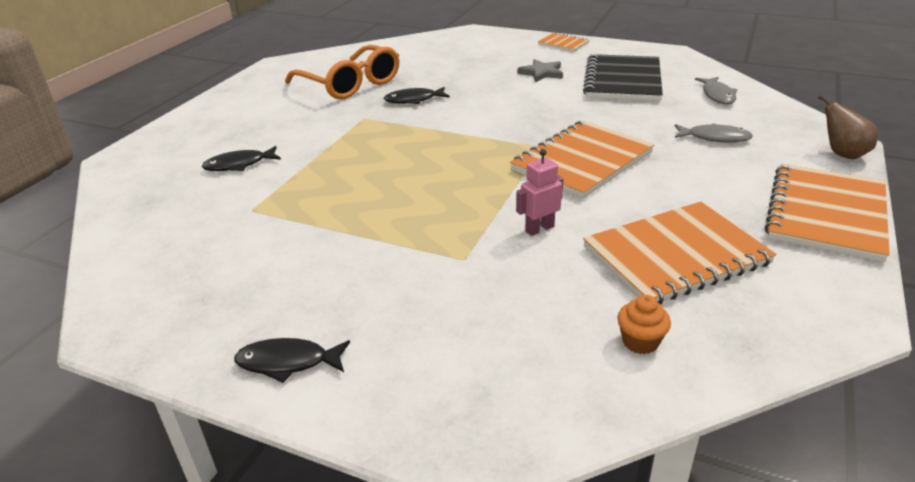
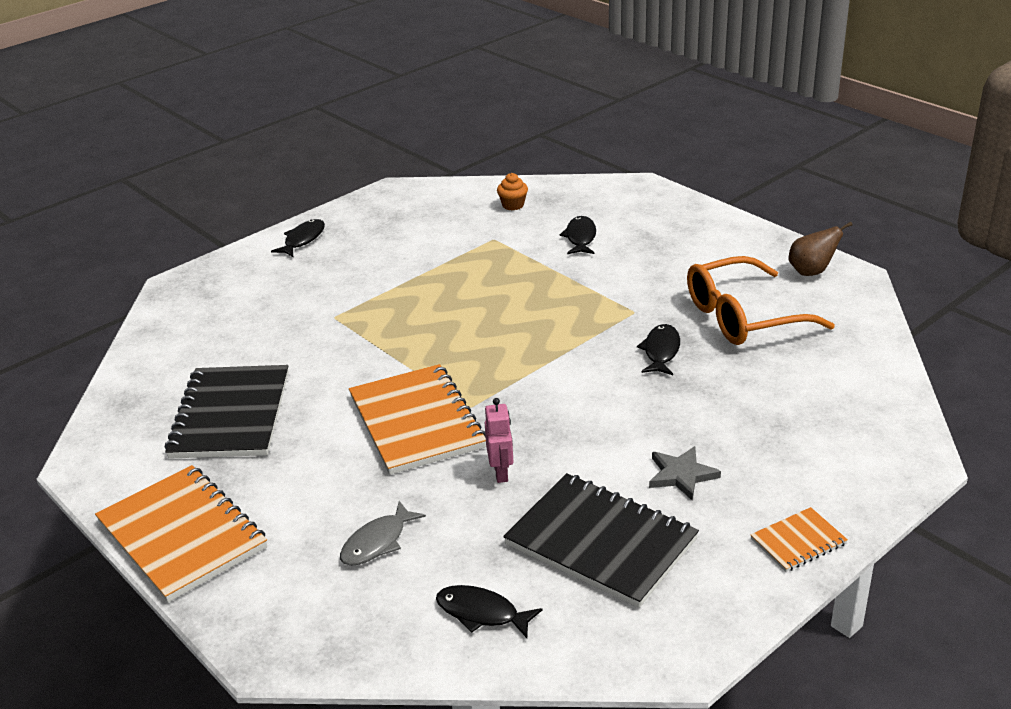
camera: 115 degrees right, 0 degrees up
(539, 229) = (334, 361): pink robot -> pink robot (501, 472)
(640, 342) = (176, 362): orange cupcake -> orange cupcake (513, 205)
(675, 256) = (231, 415): orange notebook -> black notebook
(717, 95) = (482, 613): grey fish -> black fish
(842, 154) = (248, 628): brown pear -> brown pear (811, 272)

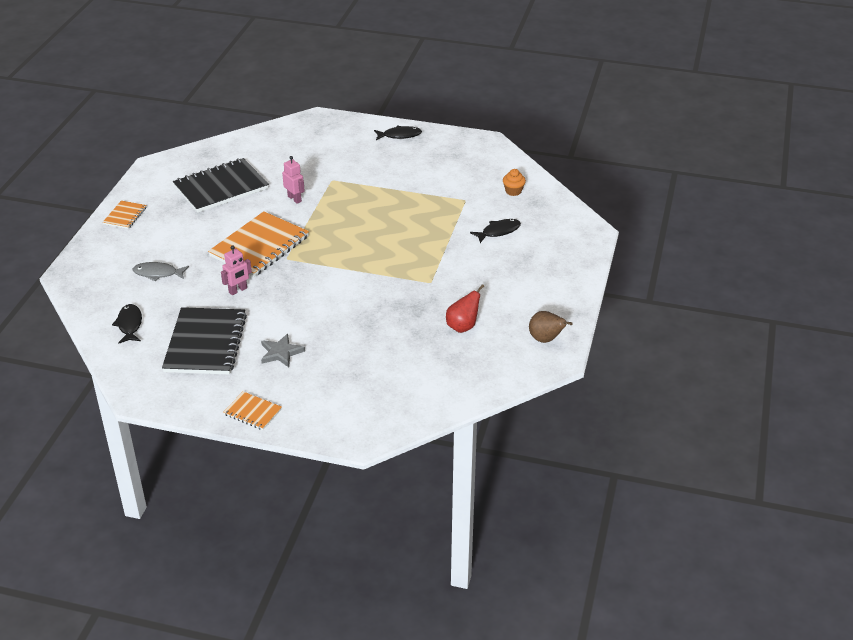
camera: 55 degrees right, 5 degrees up
(182, 535) = (125, 216): orange notebook -> orange notebook, size x0.49
(339, 359) = (294, 199): none -> pink robot
(661, 351) = (395, 306): black fish -> none
(743, 316) = (463, 327): orange glasses -> red pear

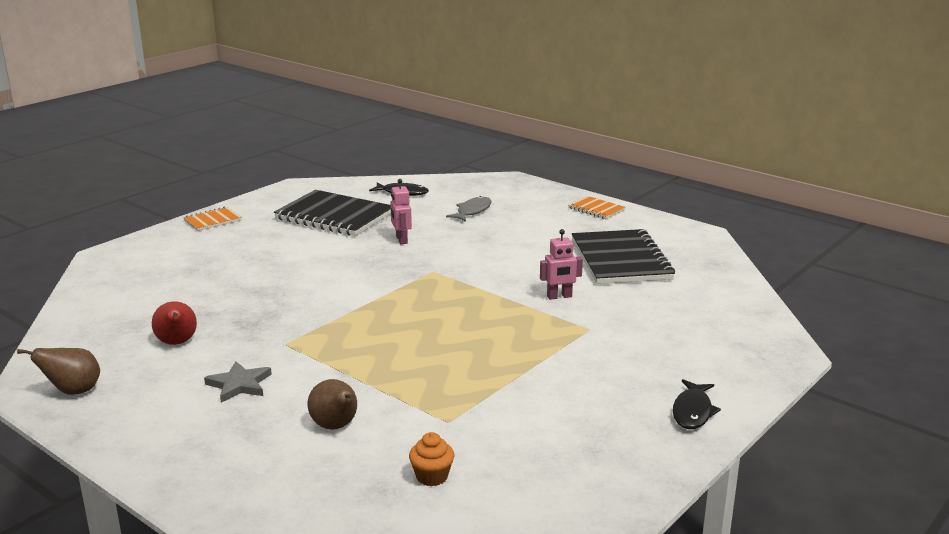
camera: 115 degrees right, 15 degrees down
(259, 246) = (472, 261): orange notebook -> none
(281, 352) = (275, 243): grey star -> grey star (239, 384)
(498, 231) = (336, 426): black fish -> brown pear

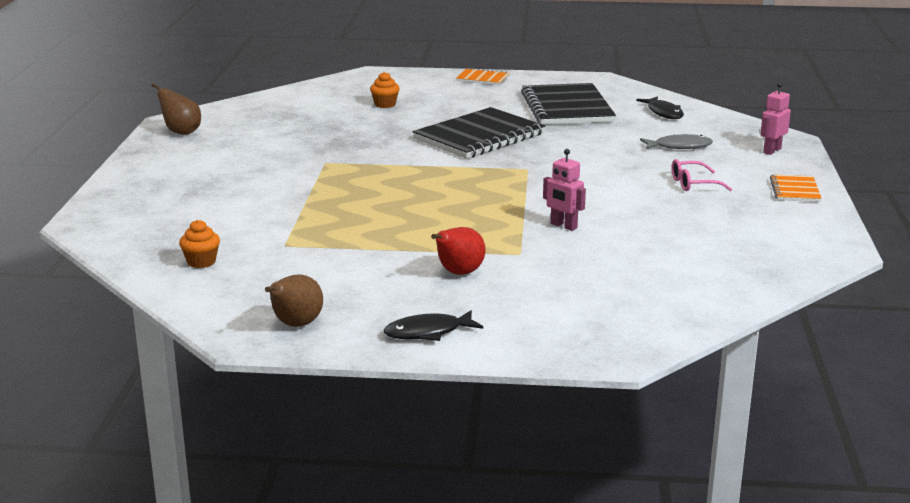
camera: 55 degrees right, 0 degrees up
(177, 343) = (280, 134): red pear -> red pear (458, 273)
(194, 275) = (385, 104): none -> orange cupcake
(239, 384) = (249, 169): grey star -> none
(336, 426) = (231, 213): brown pear -> brown pear (295, 325)
(401, 240) = (566, 141): pink robot -> pink robot (771, 151)
(544, 231) = (693, 184): none -> pink glasses
(621, 260) = (692, 230): black notebook -> black notebook (479, 137)

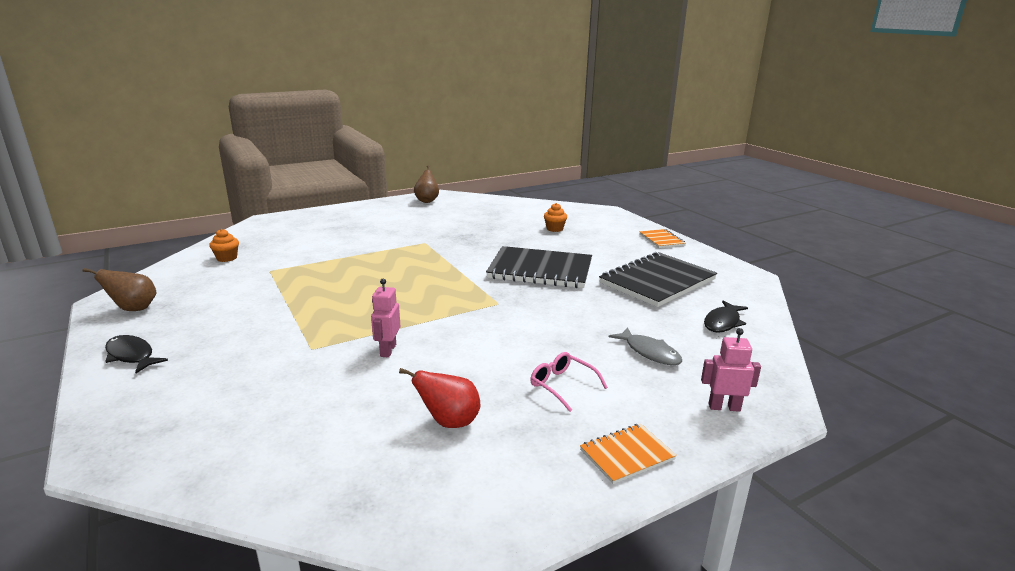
camera: 55 degrees right, 0 degrees up
(458, 273) = (254, 336): red pear -> red pear (449, 422)

